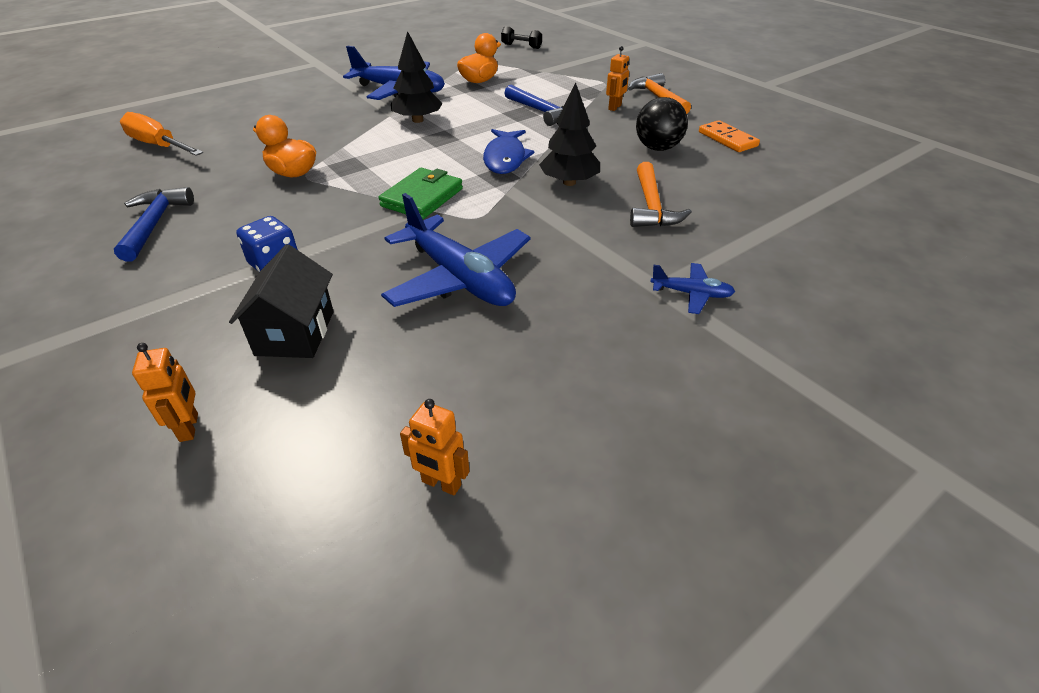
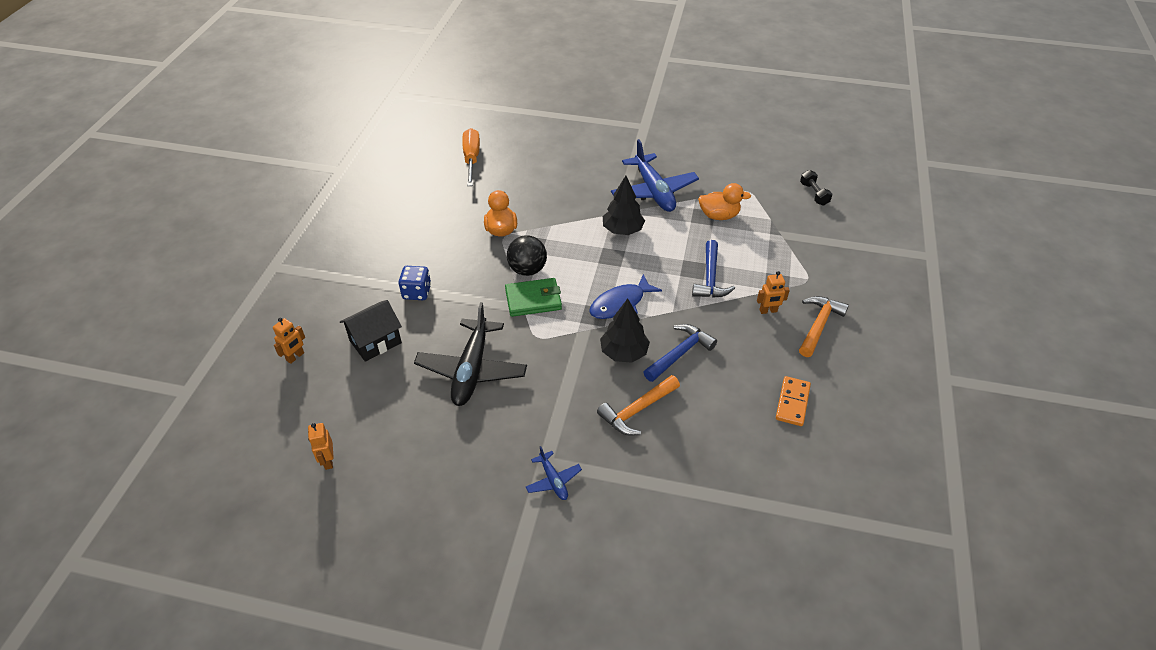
camera: 50 degrees right, 5 degrees up
(154, 224) = (406, 224): blue hammer -> blue hammer (680, 353)
(459, 278) = (472, 370): blue plane -> black plane
(657, 148) = (727, 370): black ball -> black ball (527, 270)

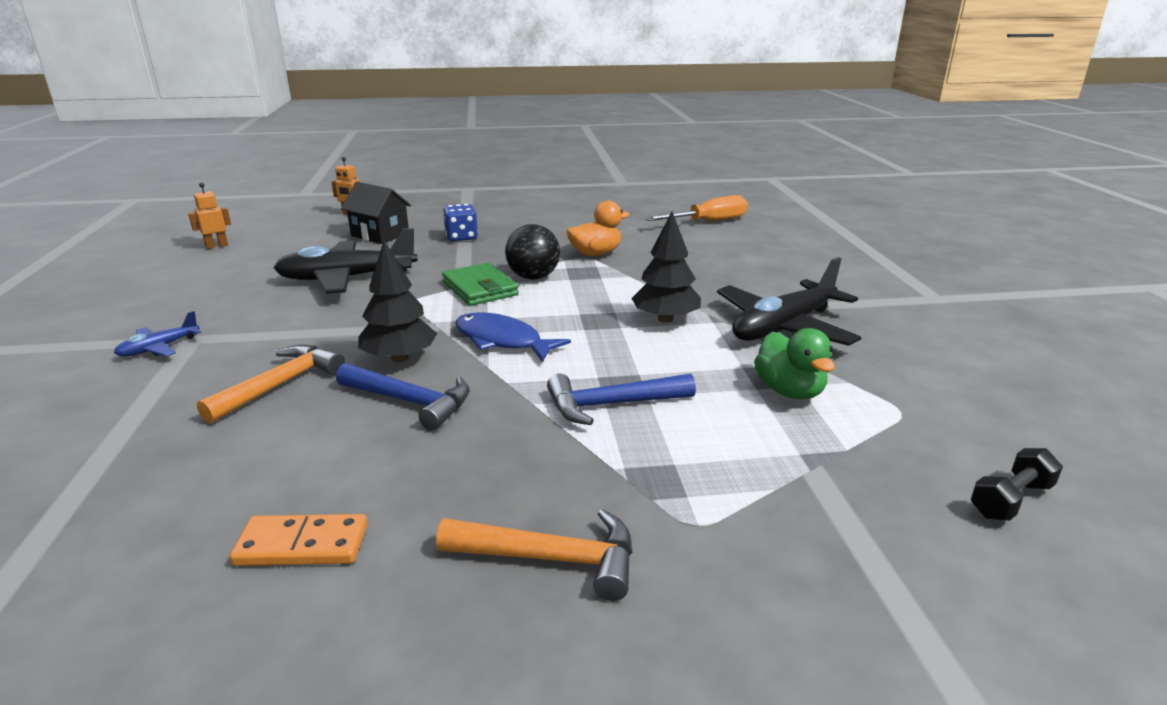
camera: 70 degrees right, 20 degrees down
(637, 411) = (280, 384): orange hammer -> orange hammer turned 90 degrees clockwise
(653, 191) = (783, 327): blue plane -> black plane
(719, 216) = (789, 391): orange duck -> green duck
(768, 311) = (560, 480): orange robot -> none

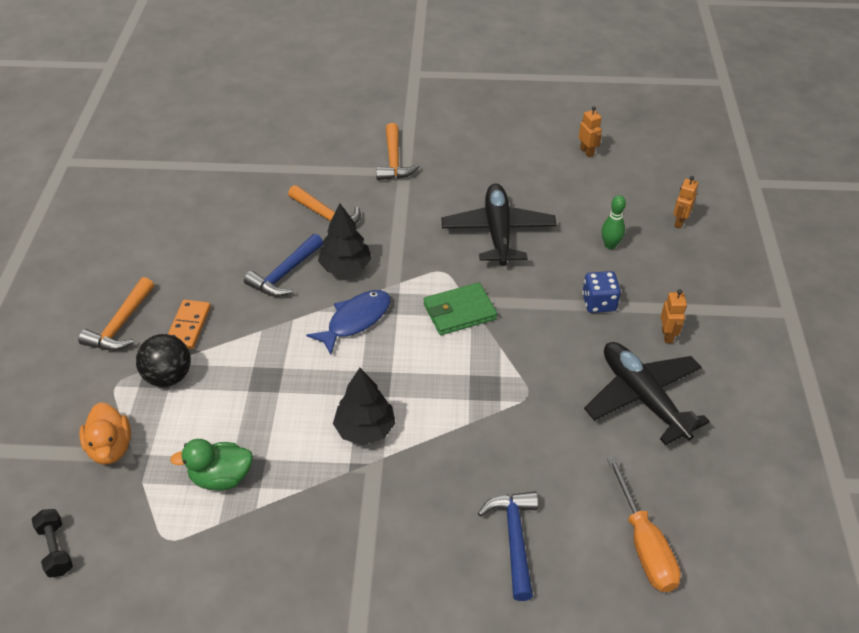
camera: 100 degrees right, 20 degrees up
(159, 348) = (394, 161): blue plane -> orange hammer
(302, 544) = (173, 242): orange domino -> orange domino (189, 326)
(380, 235) = (610, 245): black house -> green bowling pin
(499, 217) = (667, 335): none -> orange robot
(533, 277) = (479, 349): black ball -> black ball (168, 376)
(595, 254) = (536, 405): orange duck -> orange duck (111, 448)
(611, 405) = (244, 369): blue hammer -> blue hammer (514, 539)
(783, 327) = (323, 514): black plane -> black plane (643, 397)

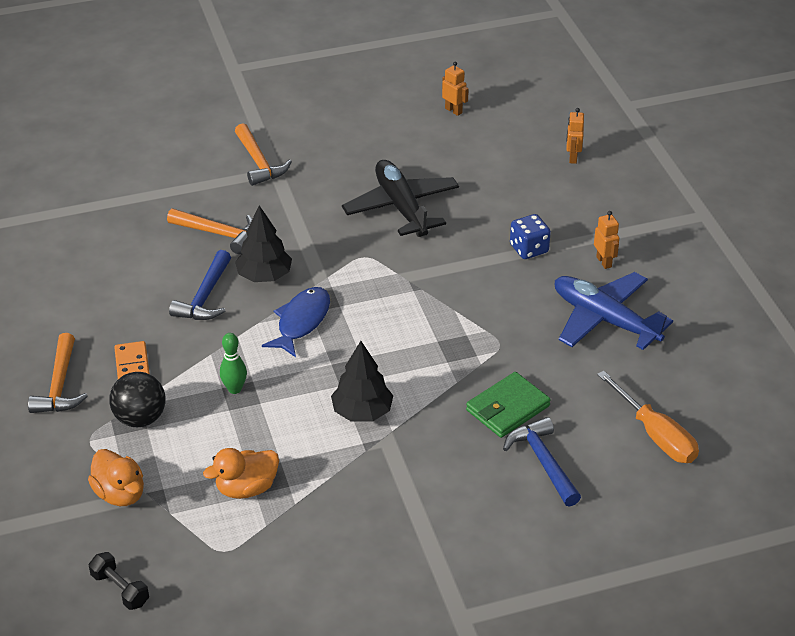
camera: 20 degrees left, 5 degrees down
(221, 477) = (246, 488): green duck -> orange duck
(459, 312) = (400, 289): green wallet -> green wallet (508, 408)
(610, 245) = (516, 194): green bowling pin -> green bowling pin (234, 389)
(643, 397) = (605, 320): black plane -> blue plane

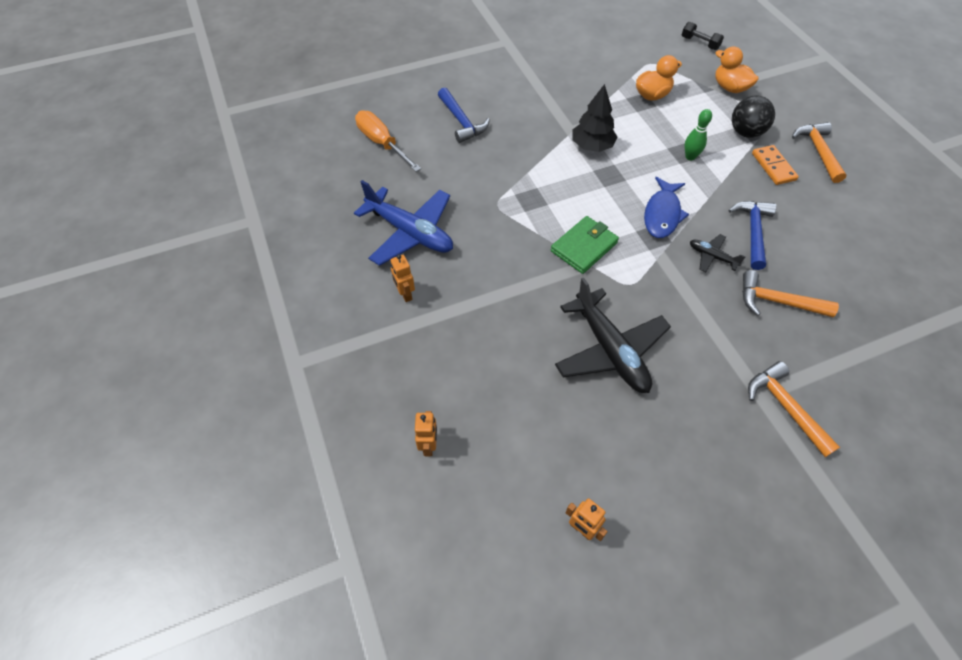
camera: 175 degrees right, 15 degrees up
(264, 276) = (712, 256): black tree -> black plane
(508, 408) = (487, 155): green wallet -> green wallet (584, 247)
(529, 249) = (476, 305): blue dice -> none

